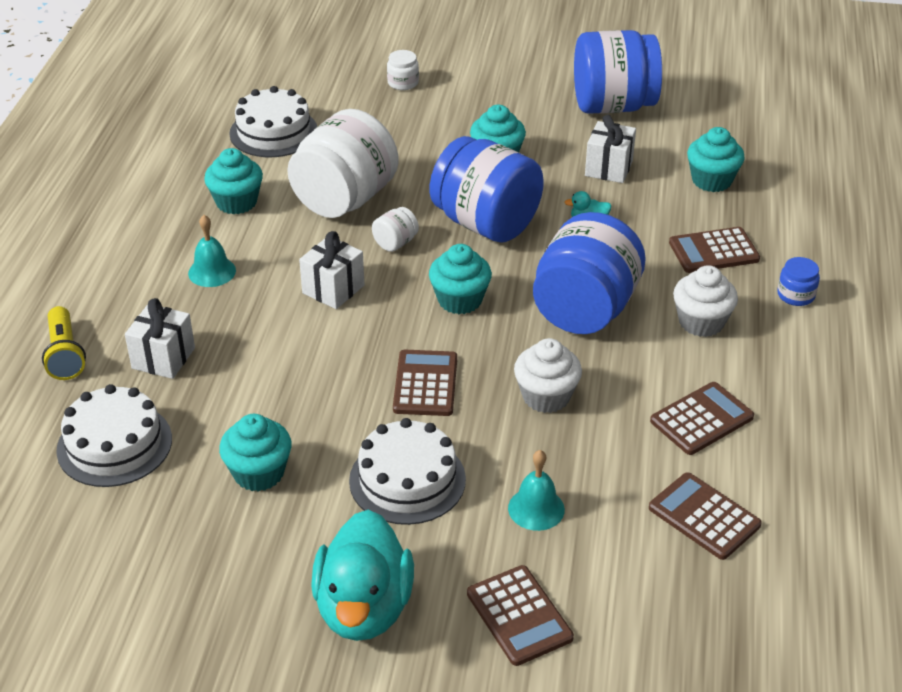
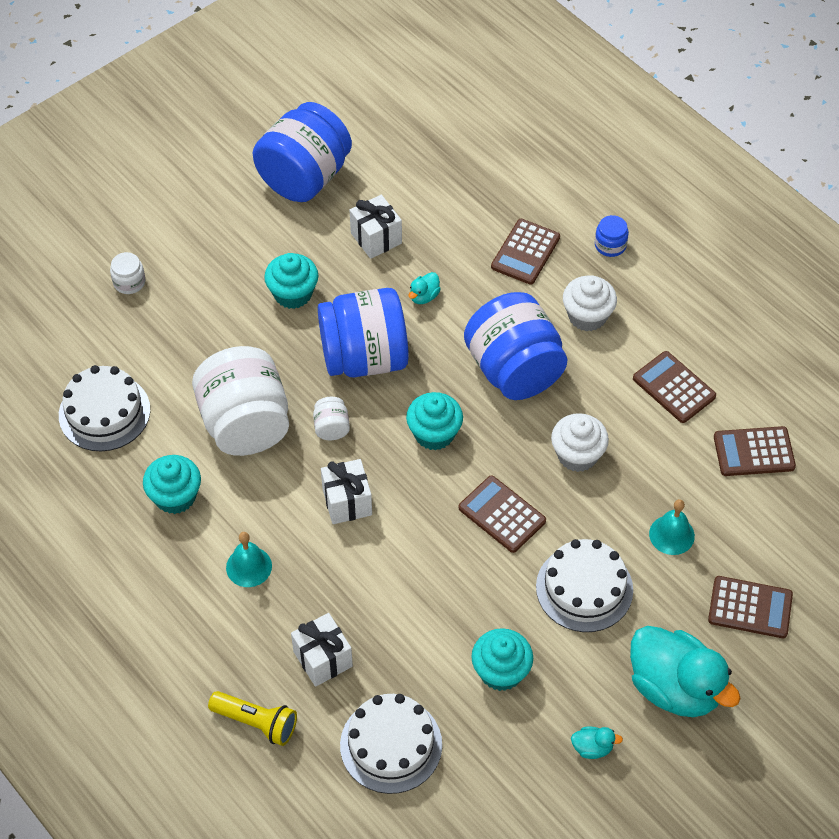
camera: 50 degrees left, 15 degrees up
(235, 583) = (592, 748): none -> turquoise duck
(701, 419) = (674, 387): brown calculator -> brown calculator turned 45 degrees counterclockwise
(711, 180) = (451, 192): turquoise cupcake -> none

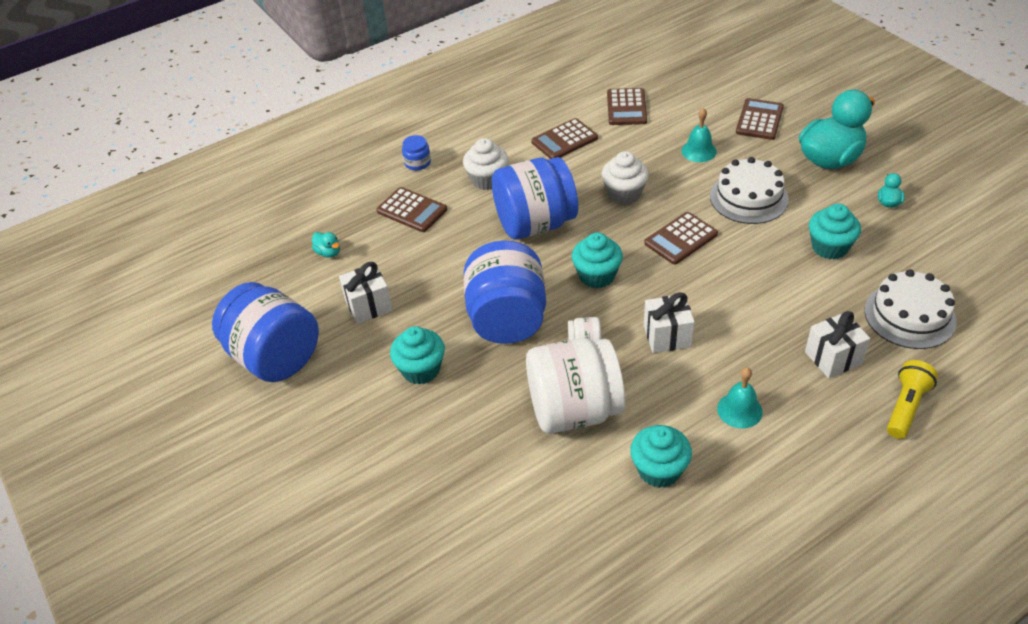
camera: 80 degrees left, 10 degrees down
(104, 412) = (547, 536): white cake -> none
(129, 282) = (372, 513): white jar -> none
(424, 296) = (445, 276): turquoise duck -> turquoise duck (328, 252)

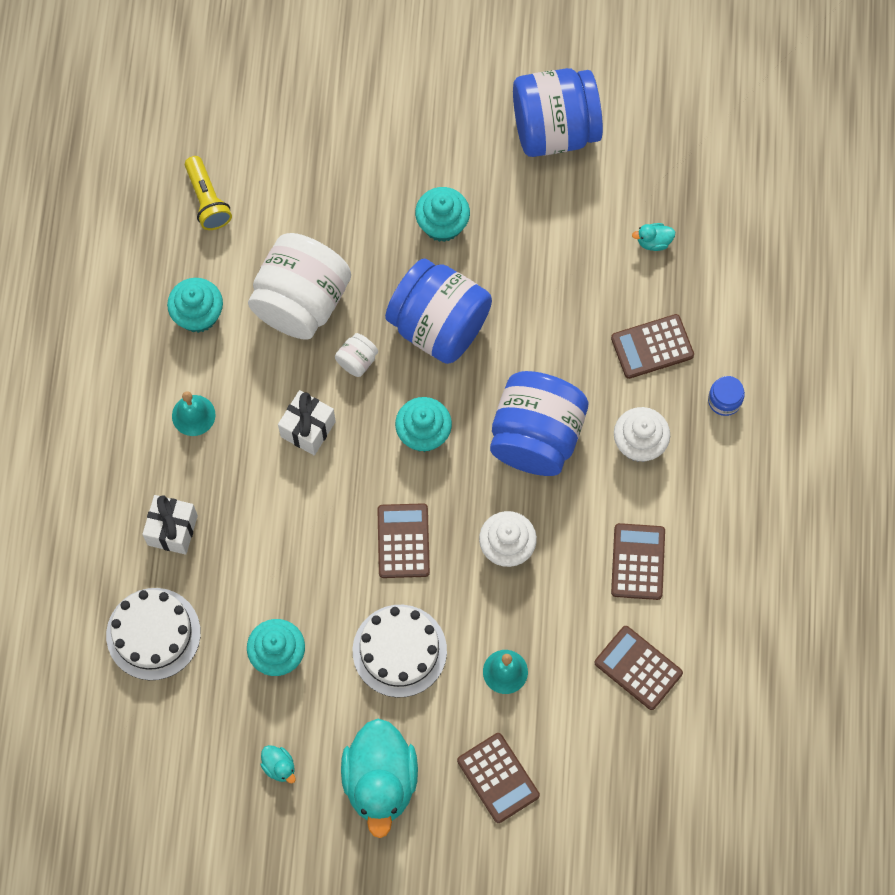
camera: 125 degrees right, 25 degrees up
(369, 306) = (552, 232): white gift -> none
(906, 407) = (85, 533): yellow flashlight -> yellow flashlight (207, 200)

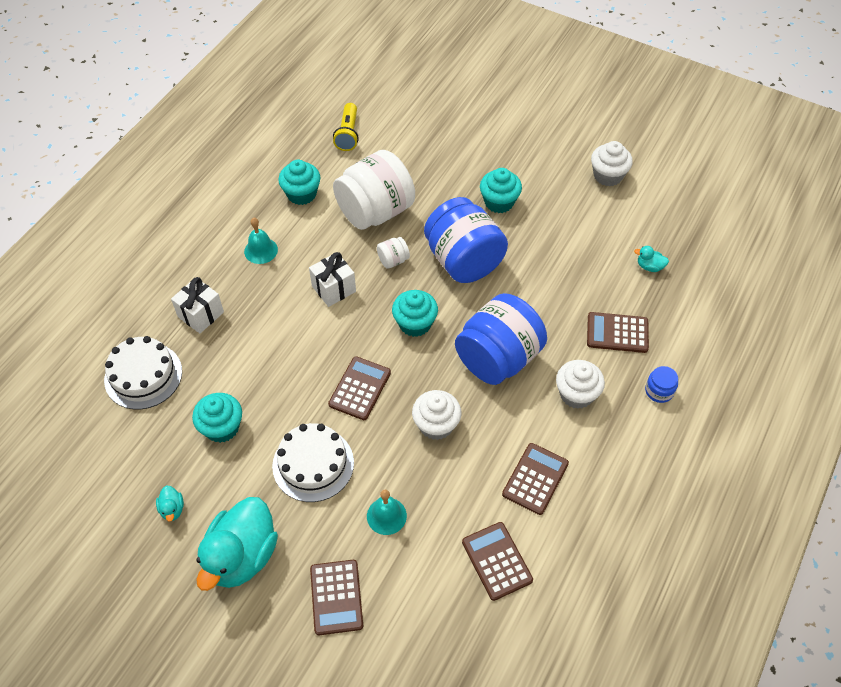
camera: 25 degrees right, 15 degrees down
(555, 129) = (608, 175): blue jar -> white cupcake

